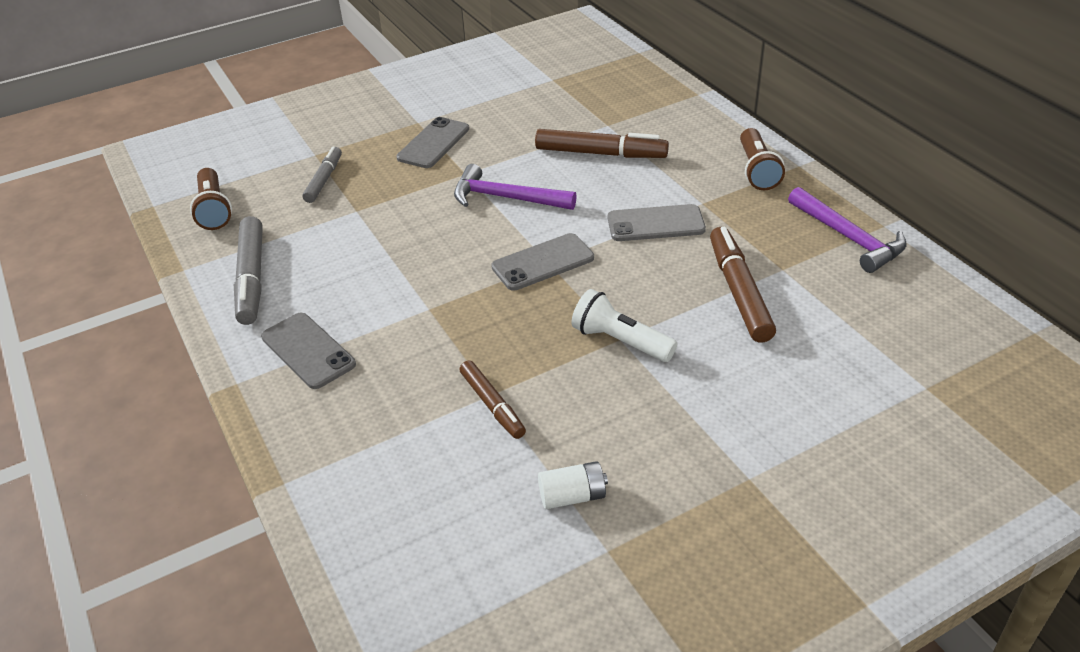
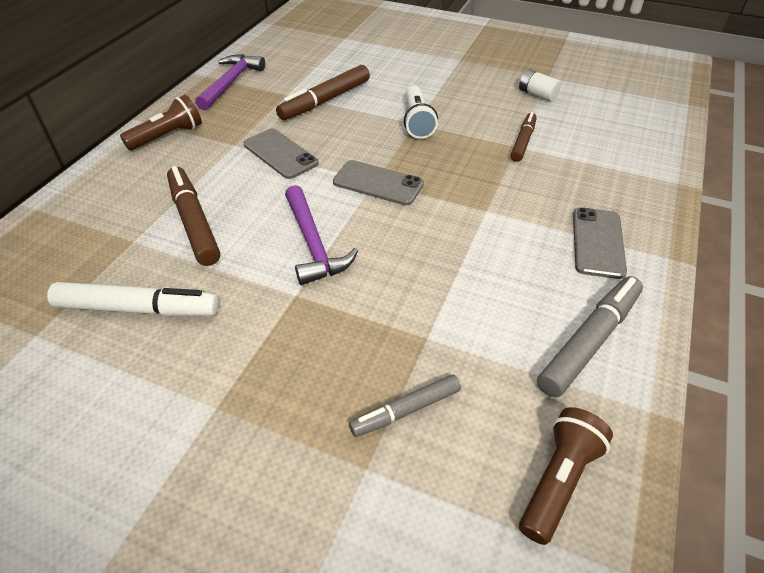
camera: 130 degrees left, 5 degrees up
(433, 143) = (256, 357): grey phone -> none
(531, 114) = (138, 308): none -> white marker

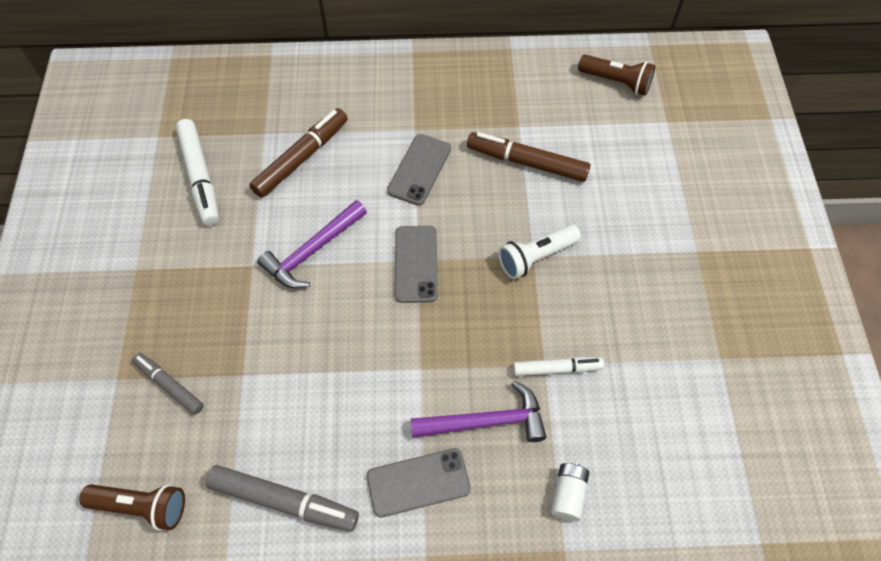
camera: 65 degrees right, 15 degrees up
(168, 136) = (400, 77): brown flashlight -> brown flashlight (616, 82)
(231, 83) = (510, 73): purple hammer -> purple hammer (486, 421)
(523, 142) = (557, 368): brown marker -> white marker
(537, 94) = (667, 357): white battery -> white battery (568, 494)

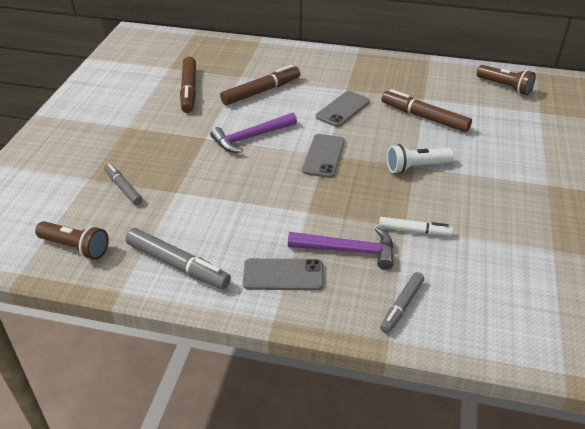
camera: 15 degrees right, 20 degrees down
(200, 177) = (189, 90): white marker -> brown marker
(568, 494) = (402, 306): white battery -> grey marker

